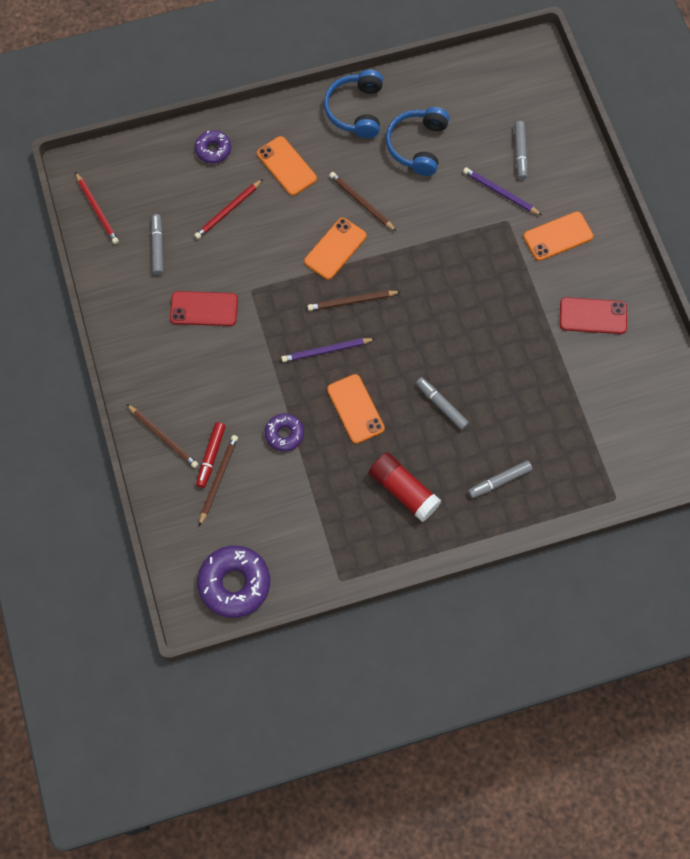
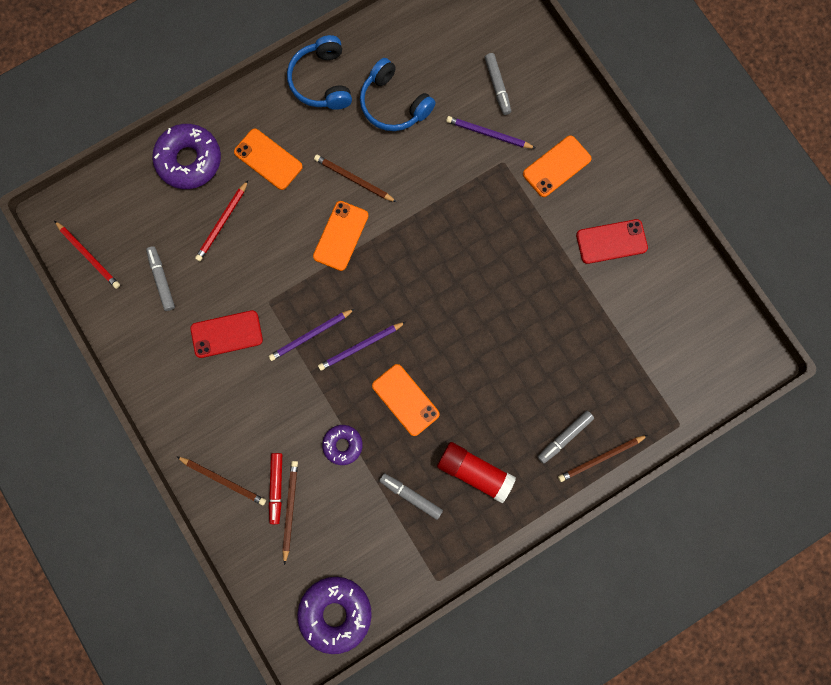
camera: 15 degrees left, 10 degrees up
(213, 150) = (189, 160): purple donut -> purple donut, size x1.77
(282, 329) = (310, 335): none -> purple pencil
(352, 301) = (372, 288): brown pencil -> brown pencil (600, 458)
(417, 145) = (393, 104): blue headphones -> blue headphones turned 45 degrees counterclockwise
(441, 405) = (488, 374): grey marker -> grey marker (411, 496)

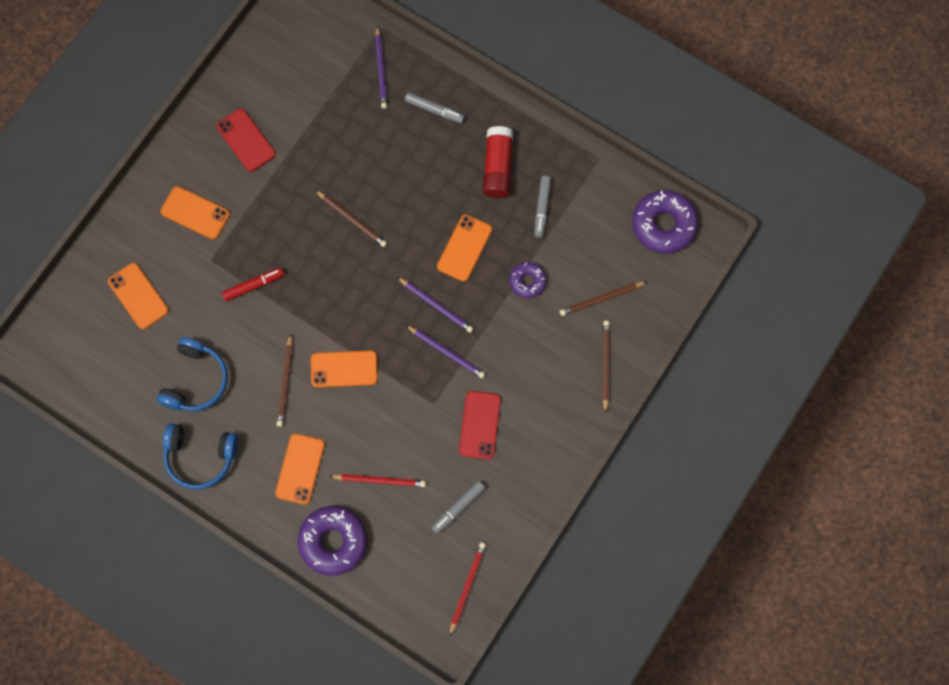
camera: 115 degrees left, 5 degrees down
(227, 334) = (480, 425): red phone -> red phone turned 45 degrees clockwise
(276, 488) = (589, 318): red marker -> red marker (253, 285)
(322, 81) = (200, 457): blue headphones -> blue headphones turned 45 degrees clockwise
(488, 134) = (189, 284): purple pencil -> purple pencil (381, 69)
(497, 86) = (138, 296): grey marker -> orange phone
(600, 458) = (438, 76): brown pencil -> brown pencil (352, 219)

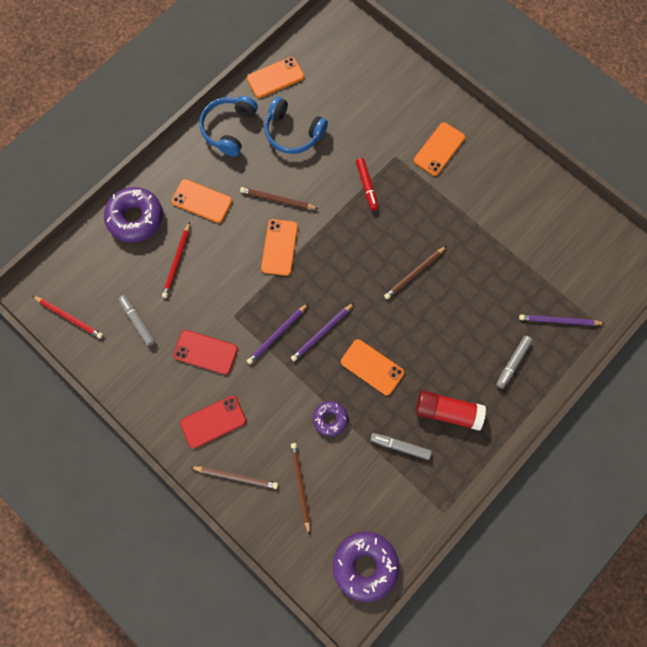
camera: 100 degrees right, 0 degrees up
(138, 296) = (372, 99): orange phone -> orange phone (275, 78)
(246, 140) = (501, 196): red phone -> red phone (213, 421)

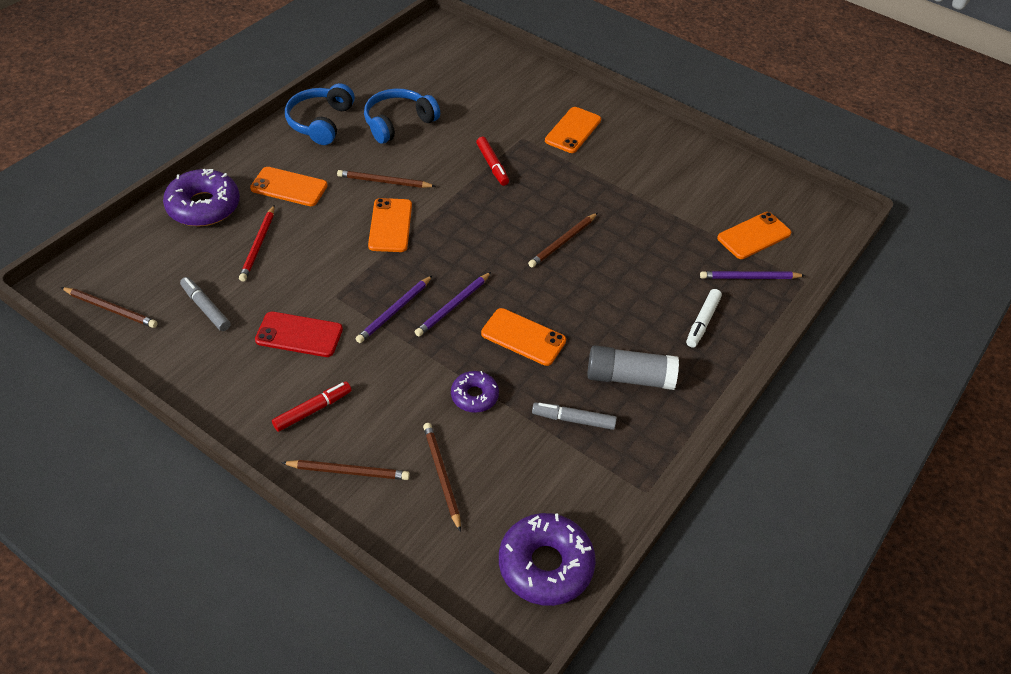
camera: 10 degrees left, 25 degrees down
(69, 317) = (111, 309): red pencil -> brown pencil
(213, 421) = (312, 410): red phone -> red marker
(275, 78) = (373, 78): orange phone -> orange phone (754, 236)
(293, 133) = (398, 123): blue headphones -> blue headphones turned 120 degrees clockwise
(447, 411) = (629, 377): red glue stick -> grey glue stick
(512, 363) = (702, 322): grey marker -> white marker

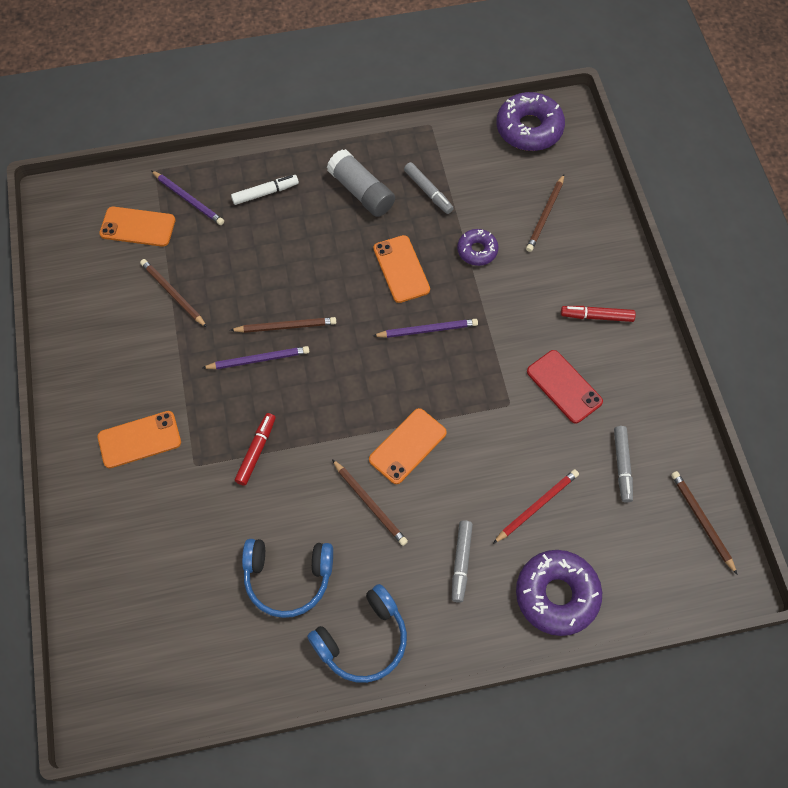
camera: 135 degrees left, 15 degrees up
(289, 187) = (461, 562): orange phone -> grey marker
(348, 471) = (603, 257): brown pencil -> brown pencil (173, 294)
(394, 311) = (475, 357): purple pencil -> purple pencil (258, 359)

